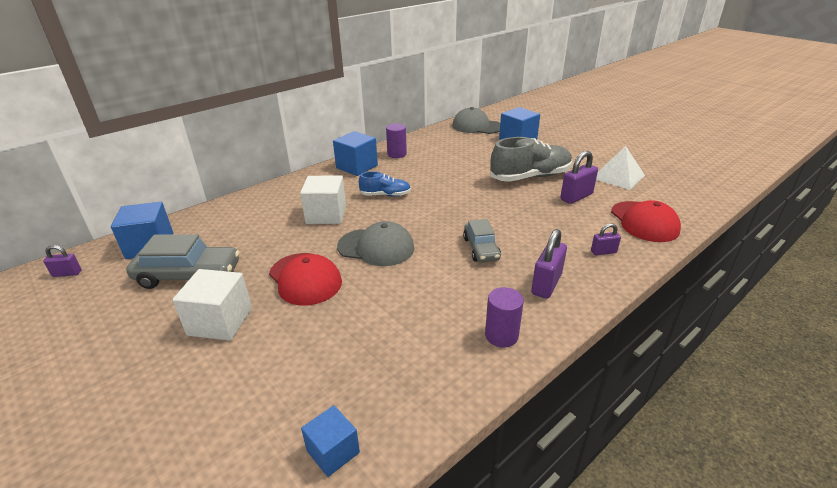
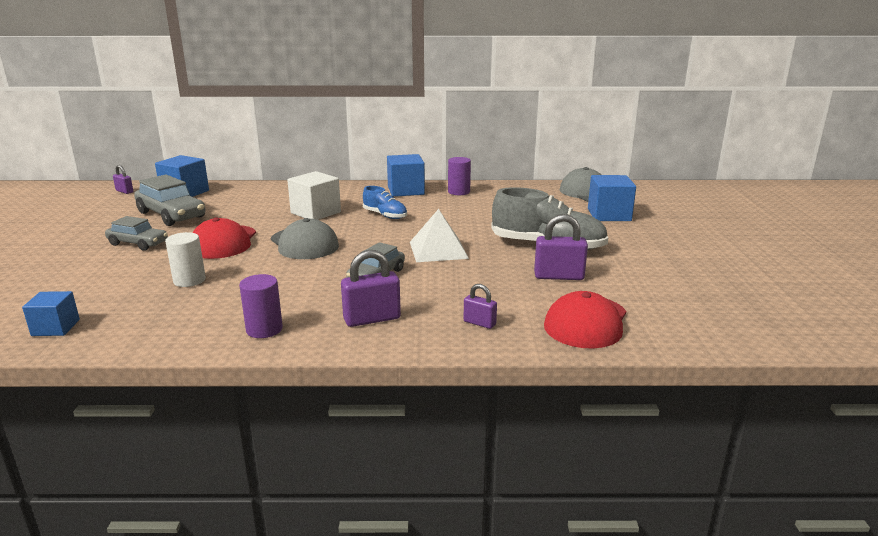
camera: 40 degrees right, 10 degrees down
(220, 321) = (138, 243): white cube -> grey car
(354, 330) = (189, 280): none -> white cylinder
(618, 176) = (654, 279): white pyramid -> white pyramid (438, 250)

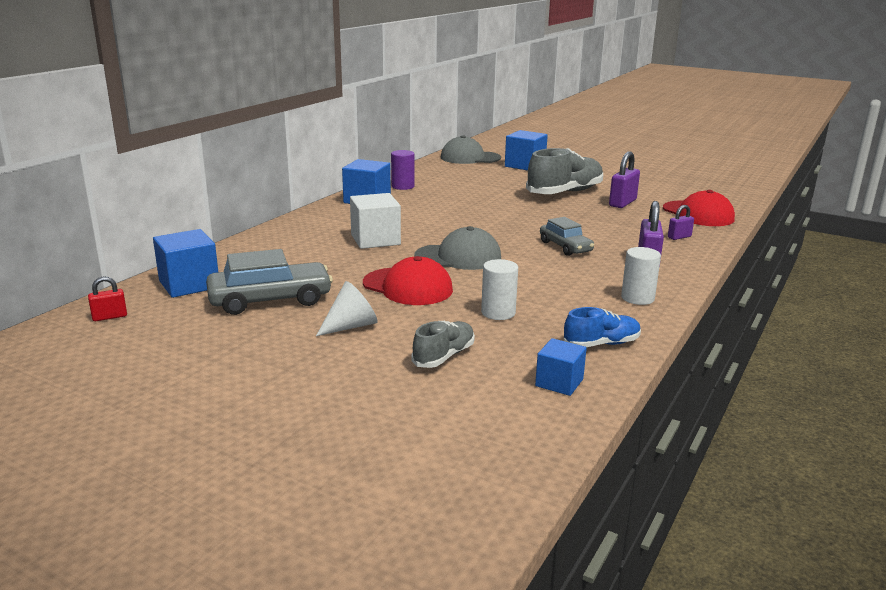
camera: 60 degrees left, 0 degrees up
(95, 280) = (444, 356): none -> grey shoe
(124, 191) = (109, 317): purple padlock -> red padlock
(138, 243) = (351, 326): grey car -> white cone
(264, 329) = (637, 298): purple cylinder -> white cylinder
(385, 215) = (425, 219): blue shoe -> blue shoe (601, 344)
(438, 250) = (534, 220): white pyramid -> none

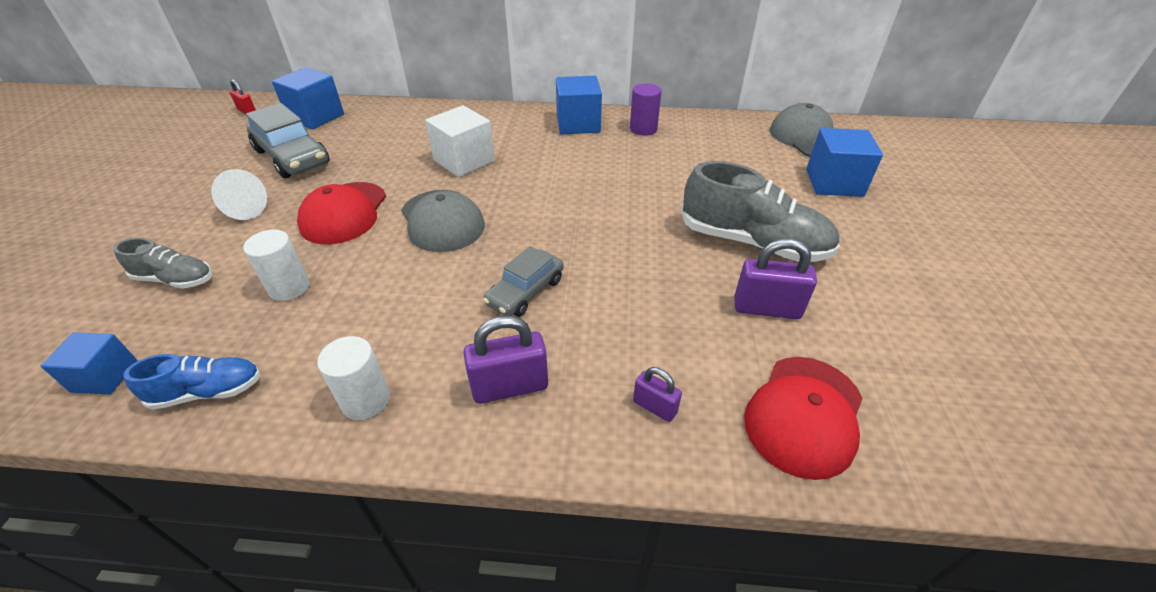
camera: 65 degrees right, 20 degrees up
(601, 344) = (208, 392): blue shoe -> blue shoe turned 60 degrees counterclockwise

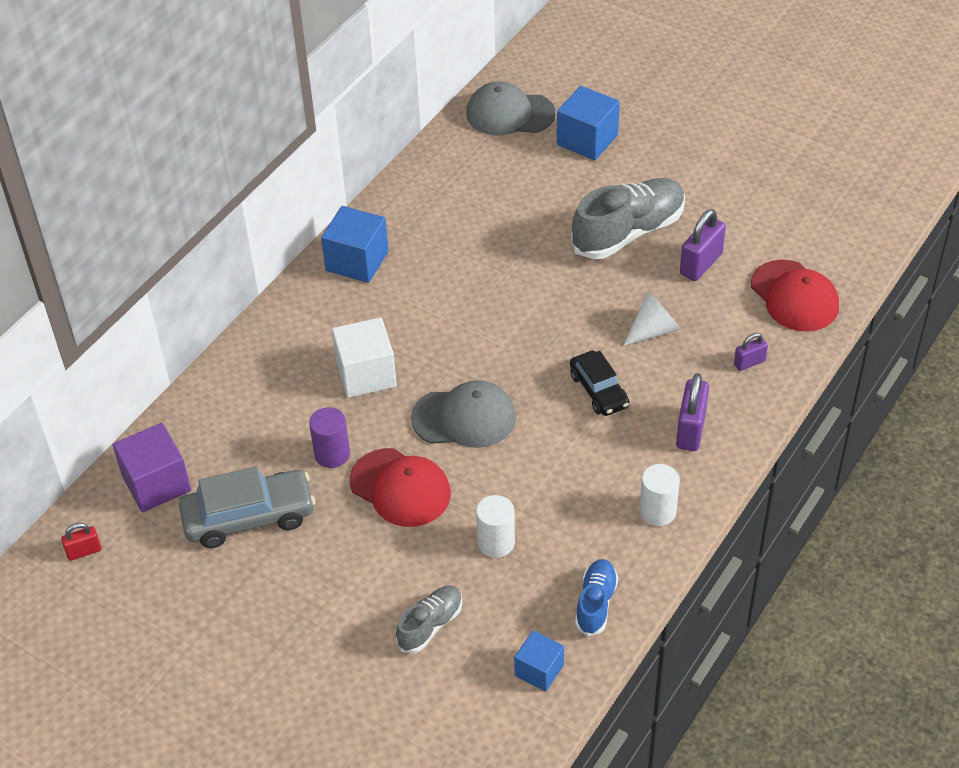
camera: 60 degrees left, 5 degrees up
(242, 210) = (337, 569): white cone -> white cone (653, 330)
(316, 117) = (156, 483): blue cube -> purple cube
(525, 291) = (598, 390): grey car -> black car
(643, 129) = (406, 217): purple cylinder -> purple cylinder (332, 454)

